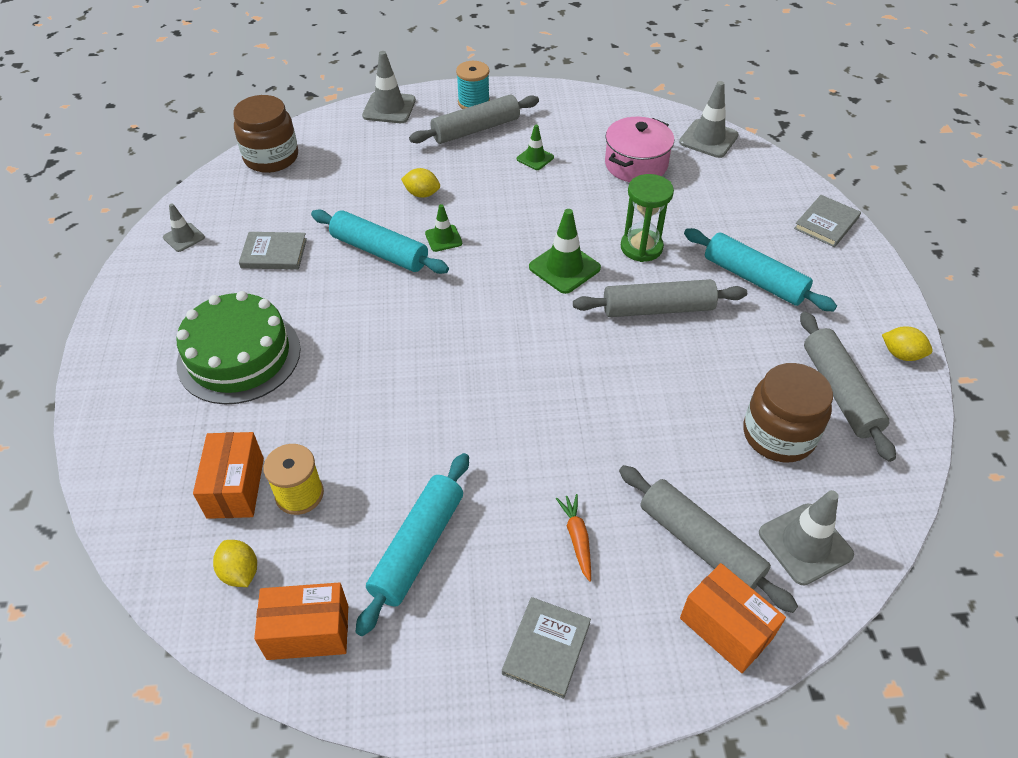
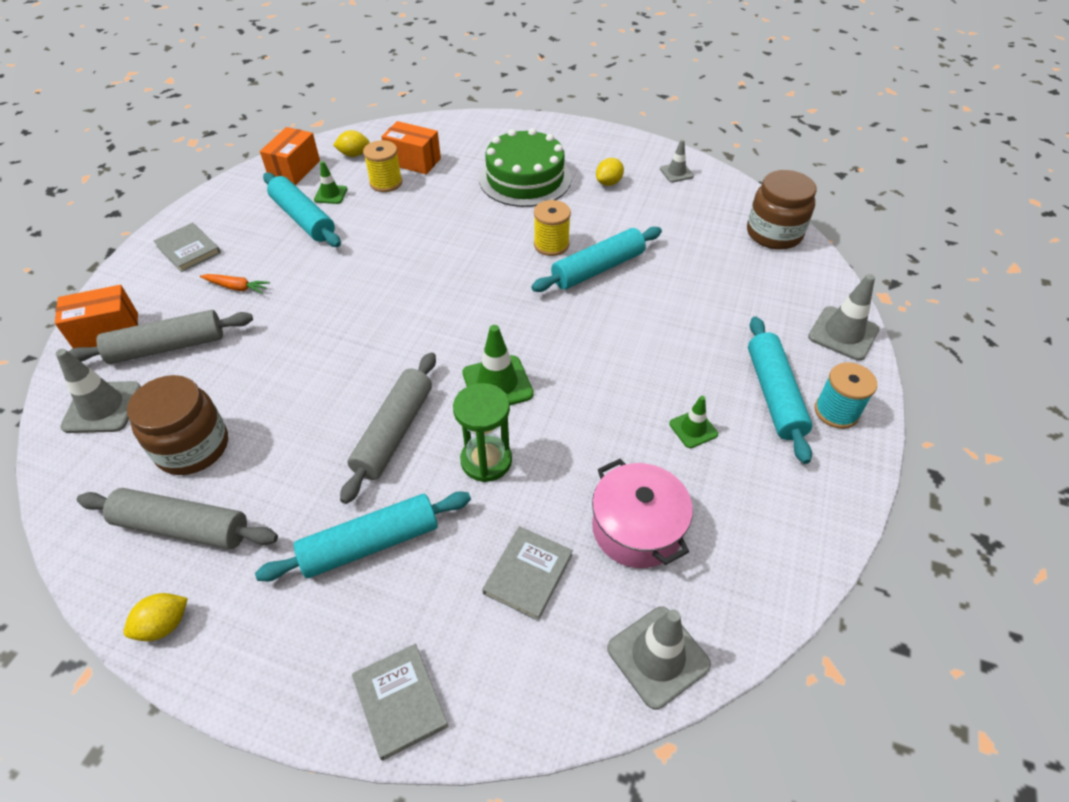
camera: 115 degrees right, 0 degrees up
(274, 253) = (630, 212): grey book -> grey book (528, 574)
(358, 294) = (551, 245): none -> yellow spool
(422, 194) = (669, 317): yellow lemon -> yellow lemon (608, 183)
(443, 238) = (592, 313): green traffic cone -> green traffic cone (330, 194)
(476, 129) = (774, 394): grey rolling pin -> turquoise rolling pin

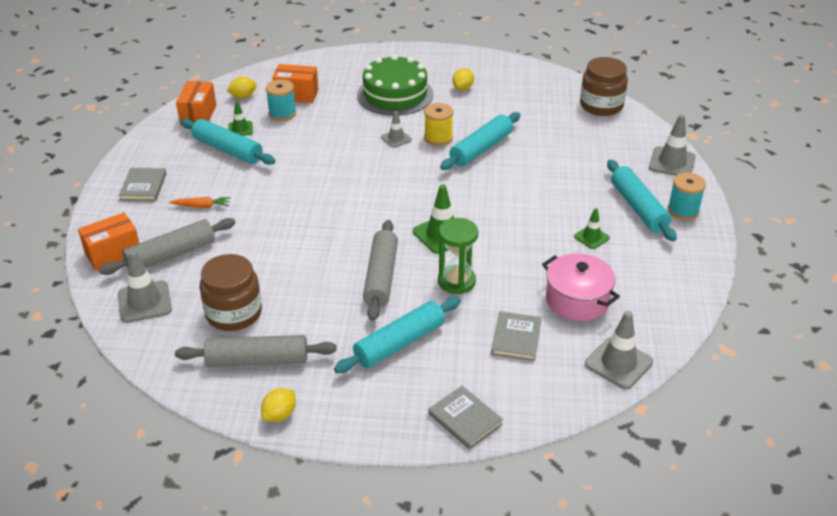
camera: 15 degrees left, 10 degrees down
(188, 249) = (143, 186): grey book -> grey book turned 60 degrees clockwise
(386, 183) = (282, 114): yellow spool -> turquoise spool
(676, 172) = (512, 73): grey traffic cone -> grey traffic cone (396, 138)

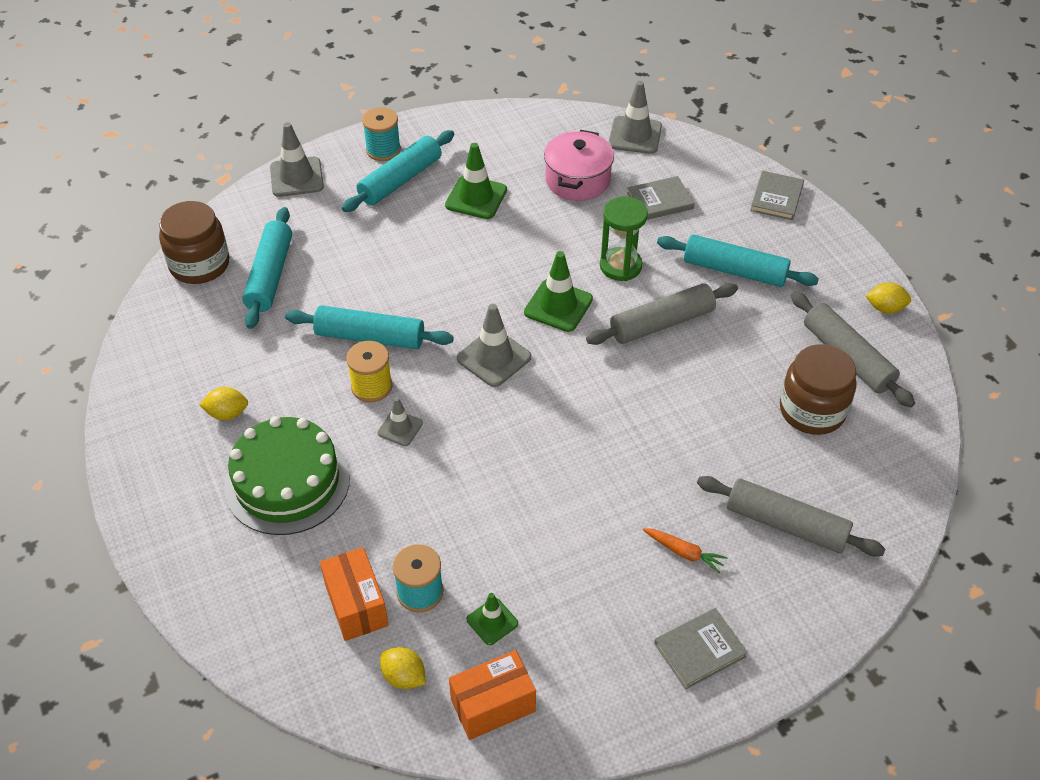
camera: 120 degrees left, 10 degrees up
(113, 253) = (834, 586): orange box -> none
(144, 302) = (869, 497): grey traffic cone -> grey traffic cone (494, 358)
(202, 206) = (684, 552): orange carrot -> orange carrot turned 150 degrees clockwise
(228, 150) = (551, 604): turquoise rolling pin -> turquoise rolling pin (270, 275)
(591, 237) = (476, 197): green traffic cone -> green traffic cone, size x1.68

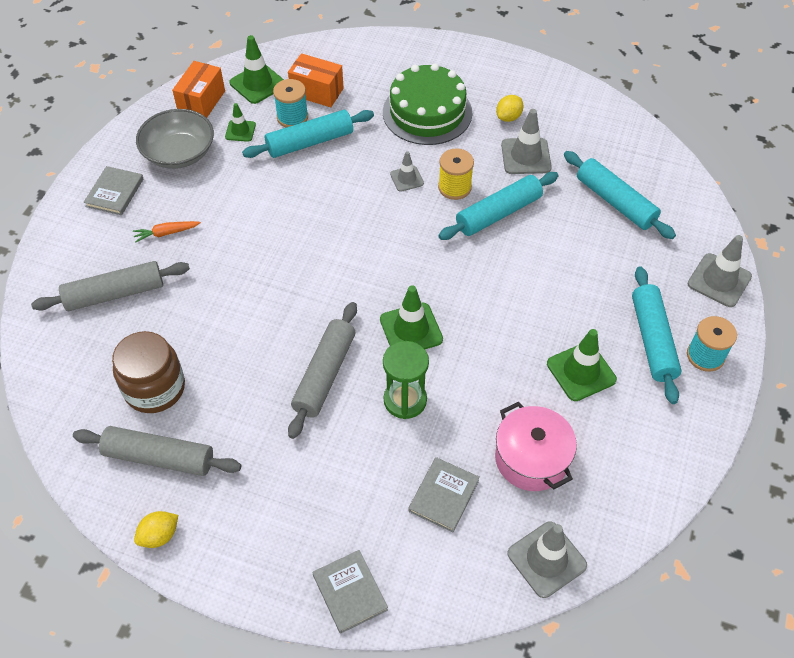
camera: 135 degrees right, 5 degrees up
(199, 264) = (664, 175): brown jar -> none
(404, 677) = (257, 84): yellow lemon -> green traffic cone
(494, 358) = (407, 259): grey traffic cone -> grey traffic cone (526, 156)
(585, 647) = (179, 153): none -> grey bowl
(734, 270) = (314, 471): turquoise rolling pin -> turquoise rolling pin (310, 142)

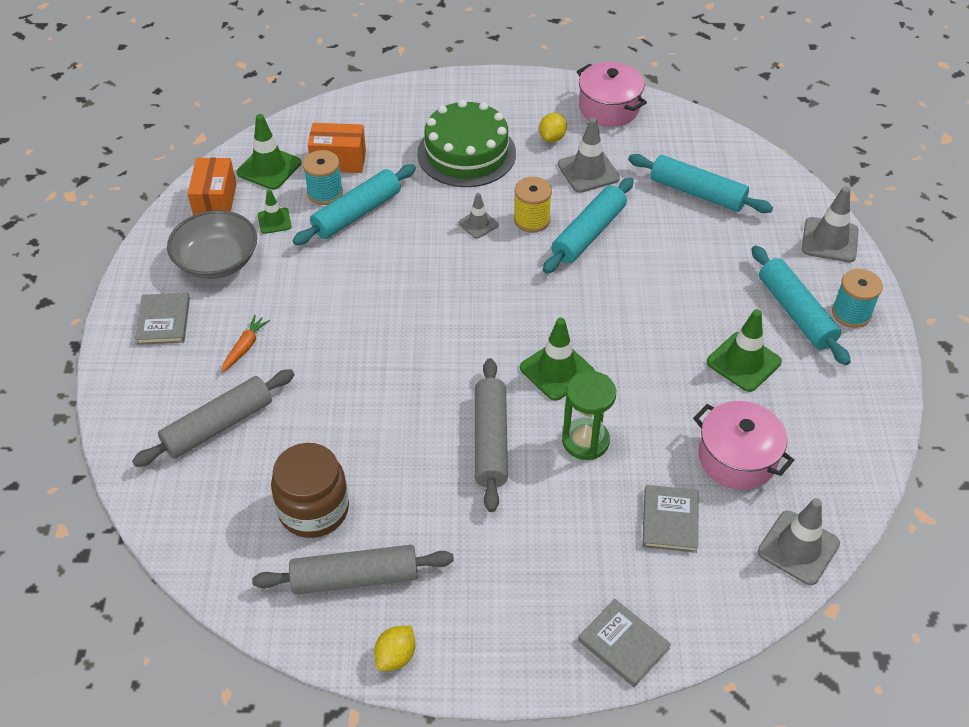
camera: 20 degrees left, 5 degrees down
(166, 233) = (245, 347): orange carrot -> orange carrot turned 150 degrees clockwise
(573, 102) = (609, 108): none -> pink pot

